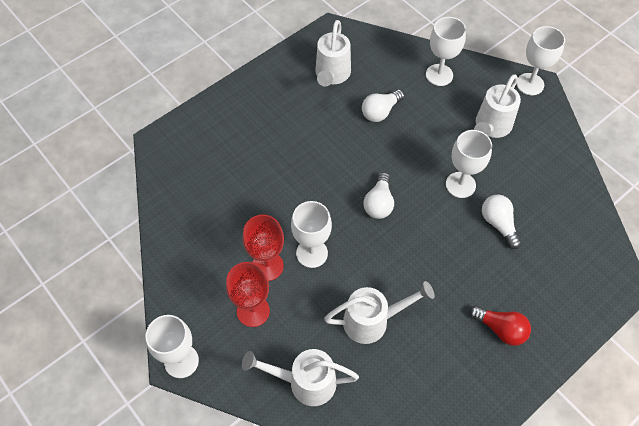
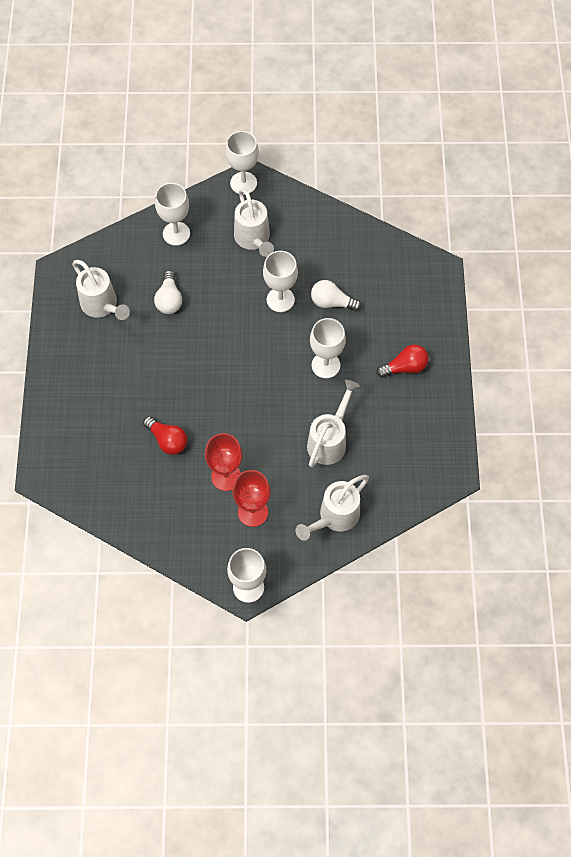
camera: 50 degrees left, 5 degrees up
(261, 200) = (167, 440): none -> red light bulb
(312, 253) = (243, 439): white goblet -> white goblet (325, 365)
(379, 203) = (245, 364): white light bulb -> none

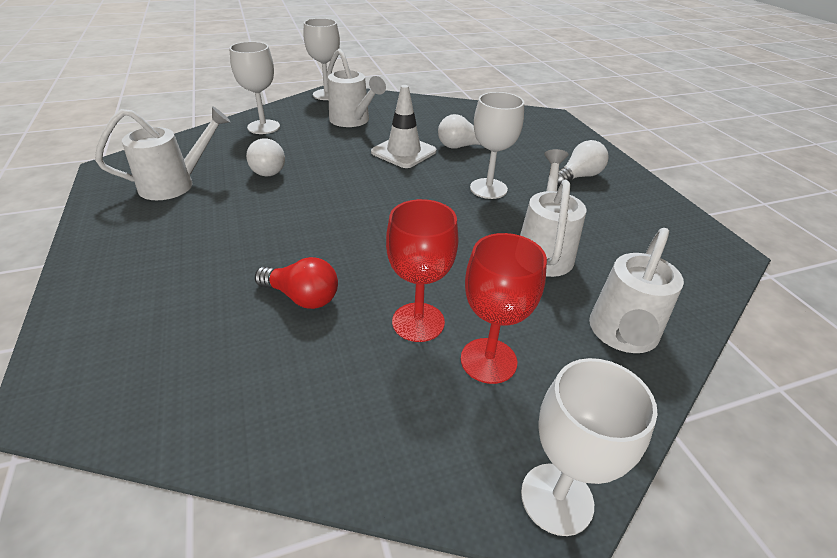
camera: 20 degrees left, 25 degrees down
(102, 305) = (175, 184): white watering can -> white watering can turned 60 degrees counterclockwise
(280, 300) = (403, 152): white goblet -> white traffic cone
(405, 367) = (578, 176): red light bulb -> white light bulb

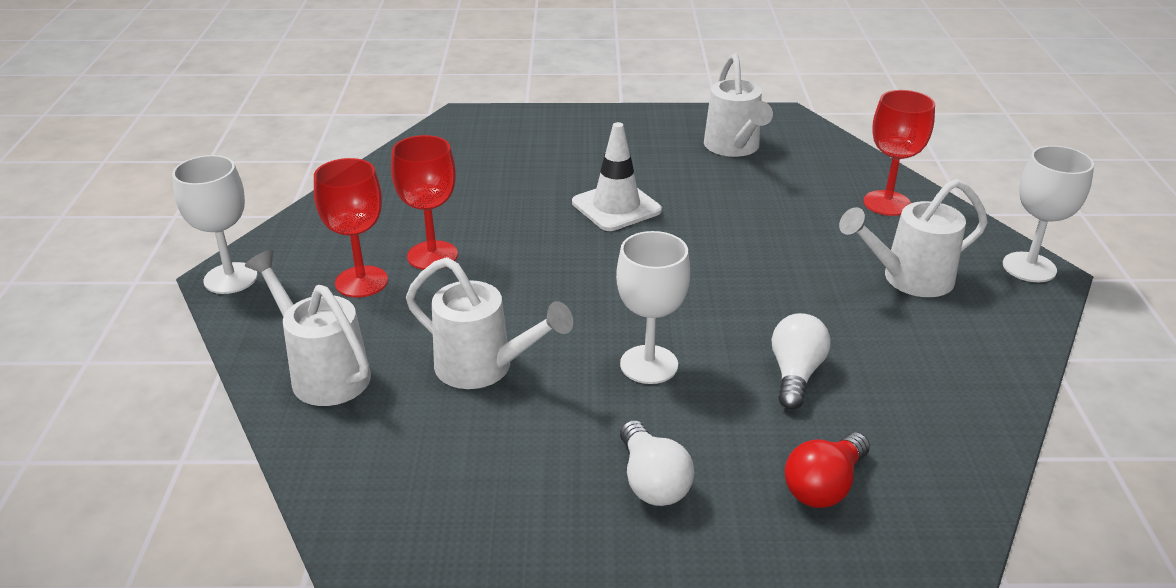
camera: 110 degrees right, 5 degrees down
(263, 127) = (887, 203): white goblet -> red goblet
(267, 169) = (757, 200): white light bulb -> none
(302, 297) = (505, 204): red light bulb -> red light bulb (824, 486)
(403, 152) = (785, 310): white traffic cone -> white traffic cone (616, 207)

